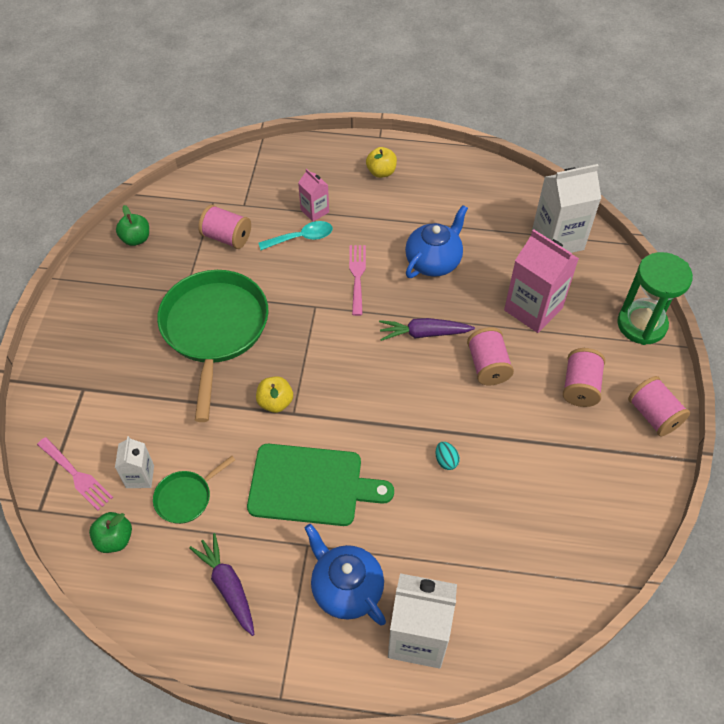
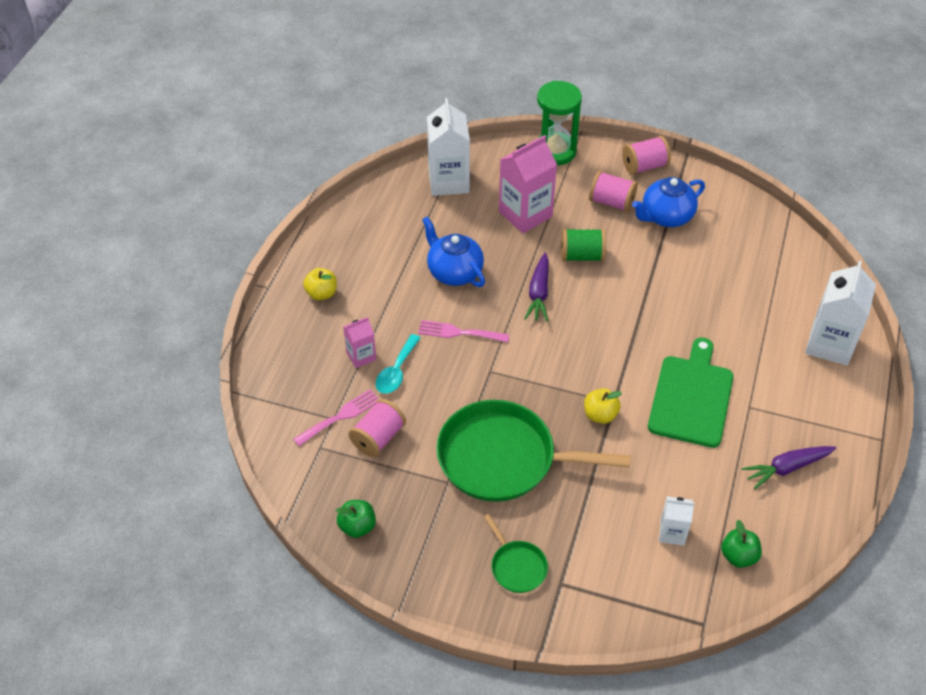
camera: 80 degrees left, 5 degrees down
(76, 475) = (667, 589): pink fork -> pink fork (341, 416)
(186, 497) = (697, 495): green pan -> green pan (517, 567)
(302, 238) = (396, 371): turquoise spoon -> turquoise spoon turned 150 degrees counterclockwise
(346, 588) = (789, 384): blue teapot -> blue teapot (666, 217)
(446, 461) = (674, 300): turquoise egg -> none
(487, 366) = (581, 256): pink spool -> green spool

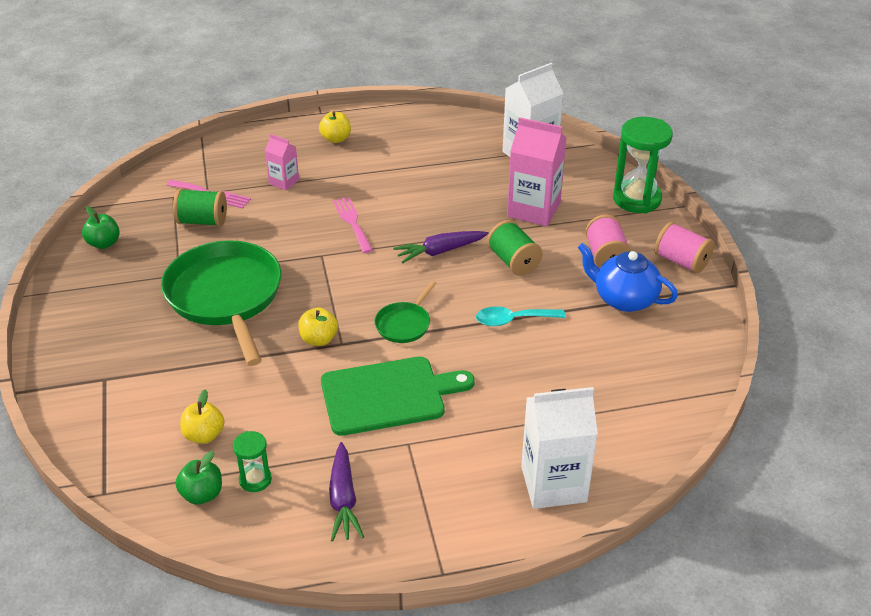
camera: 60 degrees right, 10 degrees down
(378, 438) = (202, 221): pink spool -> green spool
(396, 371) = (281, 205): turquoise spoon -> turquoise spoon (513, 320)
(454, 272) = (421, 195): blue teapot -> none
(517, 567) = (109, 345): green pan -> green pan (404, 324)
(672, 533) = (204, 435): white carton -> yellow apple
(739, 515) = (255, 479): none -> green hourglass
(787, 468) = (343, 499): purple carrot -> purple carrot turned 135 degrees counterclockwise

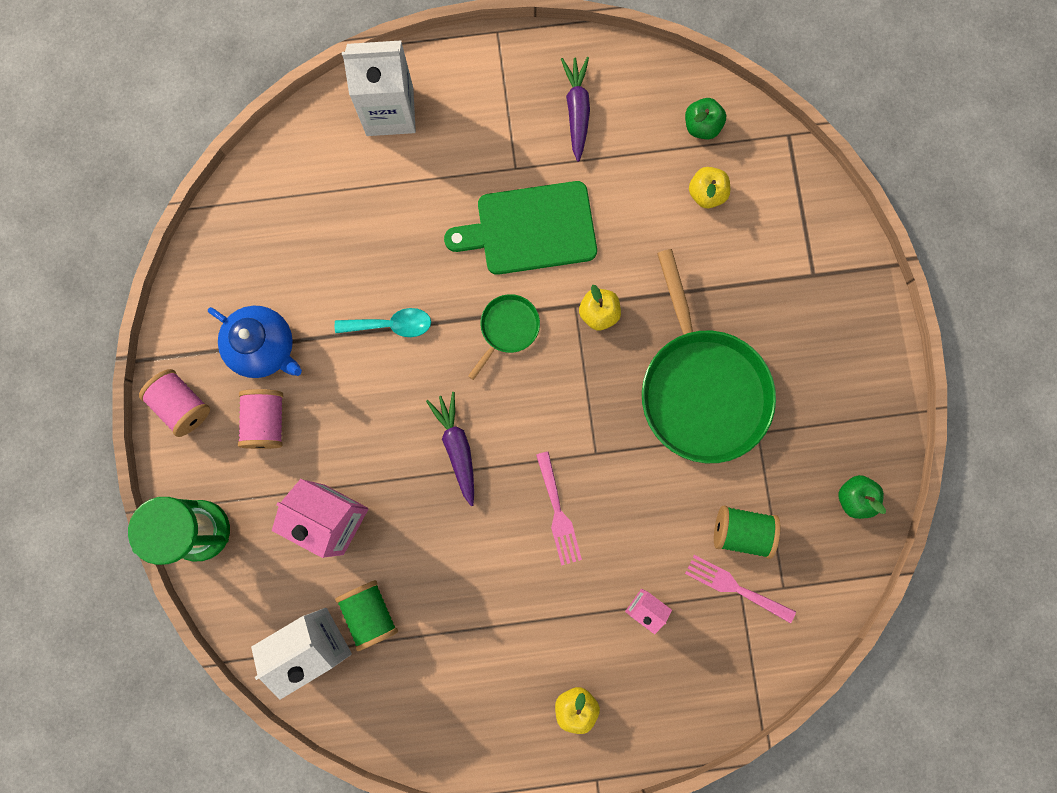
camera: 175 degrees left, 40 degrees up
(255, 479) = (655, 138): green hourglass -> none
(440, 251) = (457, 448): purple carrot -> purple carrot turned 90 degrees counterclockwise
(513, 261) = (374, 422): green spool -> green spool (370, 613)

